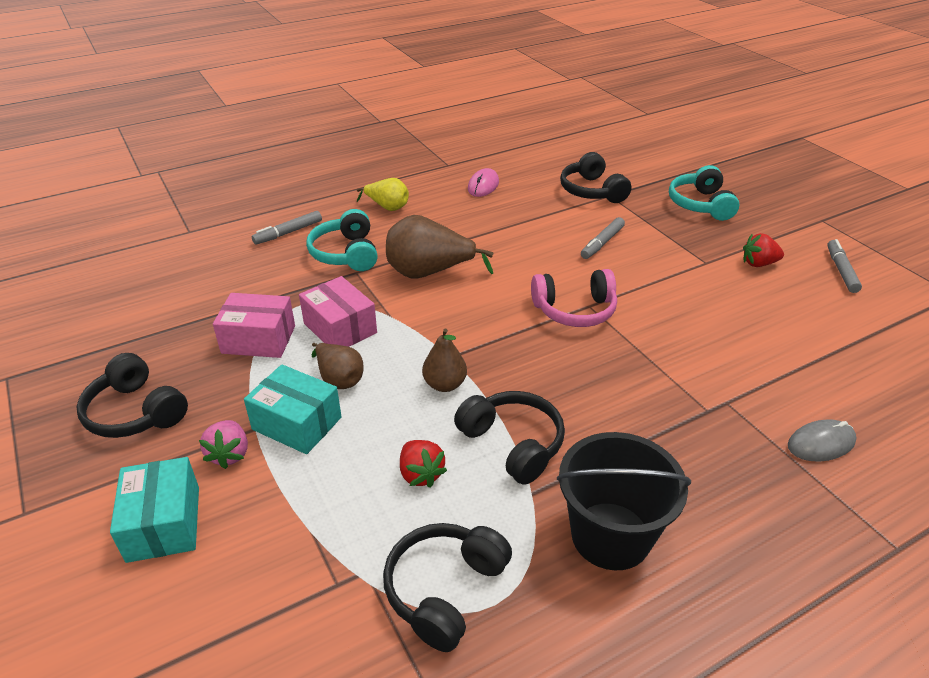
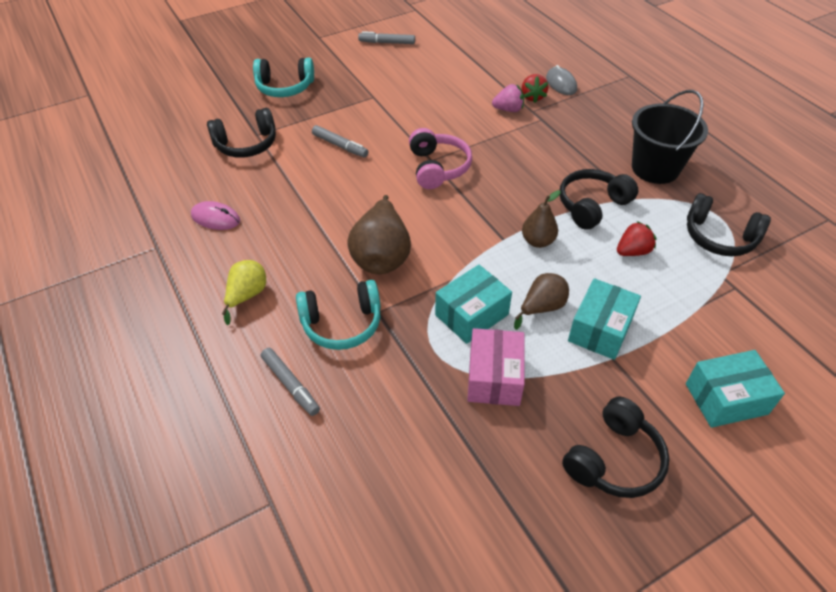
camera: 90 degrees left, 10 degrees up
(229, 454) = (645, 370): pink strawberry -> pink strawberry (508, 109)
(340, 328) = (472, 315): pink box -> turquoise box
(758, 264) = (376, 74): red strawberry -> red strawberry (532, 97)

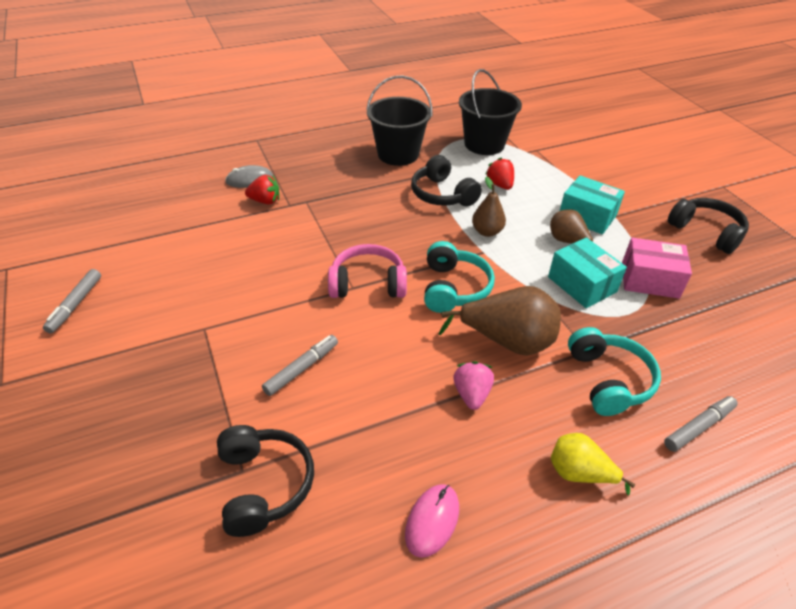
camera: 85 degrees left, 5 degrees down
(285, 87) = (127, 432): turquoise headphones -> turquoise headphones (454, 288)
(508, 109) = (280, 220): pink strawberry -> pink strawberry (471, 394)
(719, 237) = (484, 144): black headphones -> black bucket
(726, 399) = (639, 176): turquoise box -> none

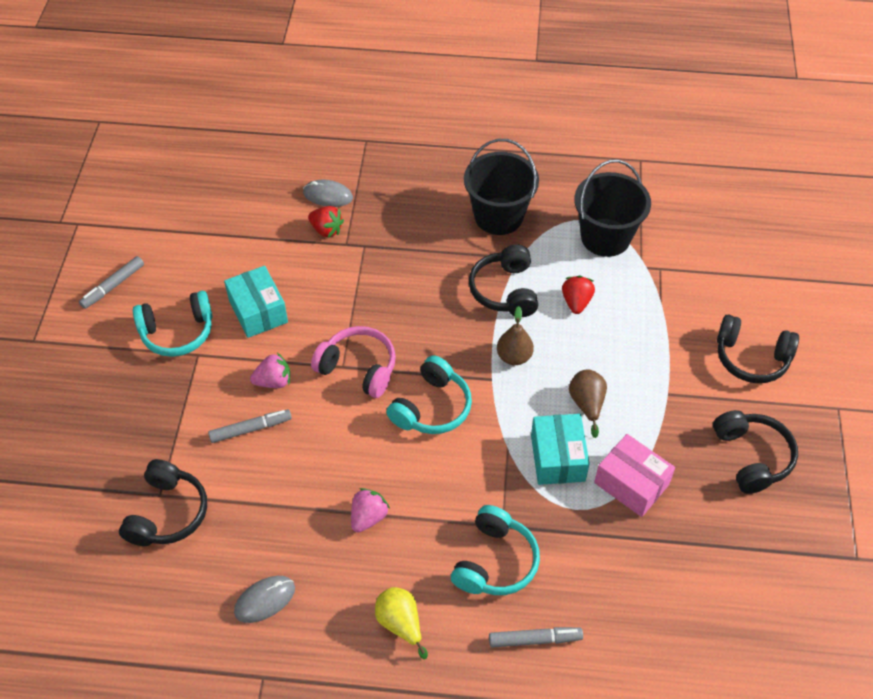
camera: 30 degrees right, 10 degrees up
(170, 318) = (177, 332): none -> turquoise headphones
(296, 322) = (273, 381): none -> pink strawberry
(432, 521) = (265, 600): pink mouse -> grey mouse
(507, 341) = (437, 483): brown pear -> none
(587, 216) = (636, 381): turquoise box -> turquoise box (258, 311)
(644, 178) = (751, 358): none -> black headphones

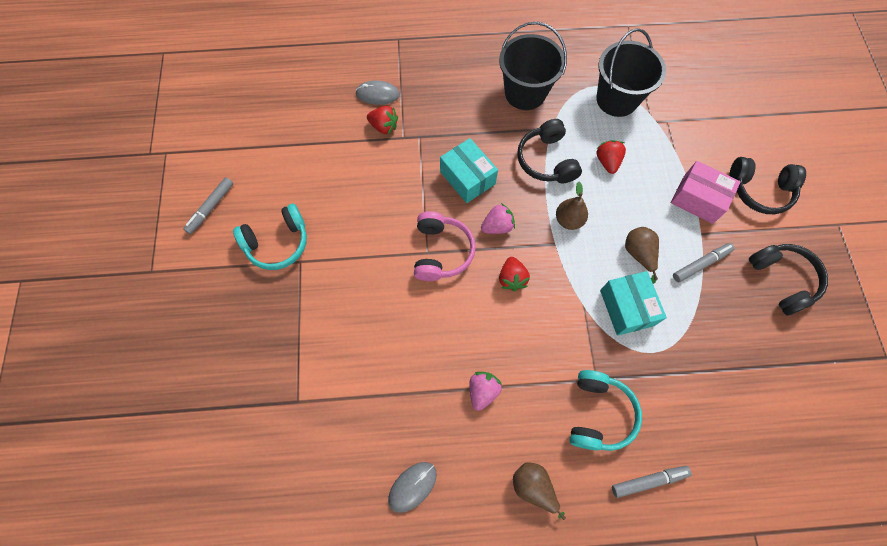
camera: 10 degrees left, 15 degrees up
(168, 513) = (308, 418): black headphones -> none
(250, 429) = (362, 325): grey marker -> grey marker (700, 264)
(258, 311) = (343, 212): turquoise box -> turquoise box (467, 178)
(273, 381) = (372, 276): pink strawberry -> pink strawberry (497, 226)
(358, 368) = (441, 252): pink headphones -> pink headphones turned 75 degrees clockwise
(400, 623) = (533, 487): yellow pear -> brown pear
(432, 407) = (512, 278): turquoise headphones -> red strawberry
(631, 483) = (692, 321): pink box -> pink box (698, 199)

